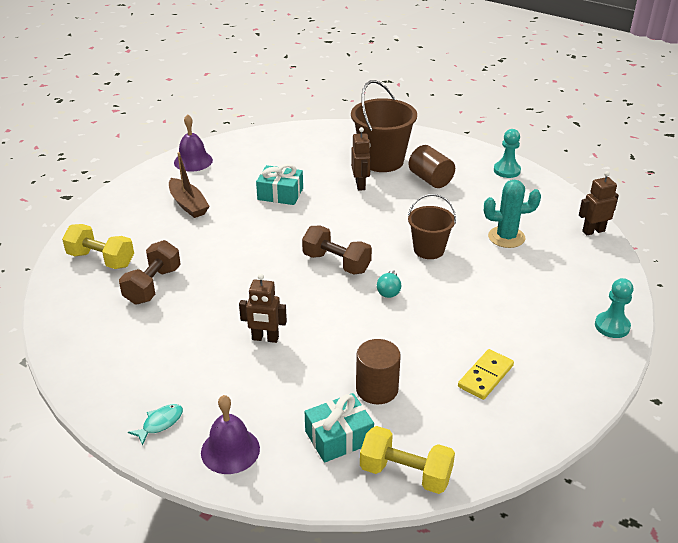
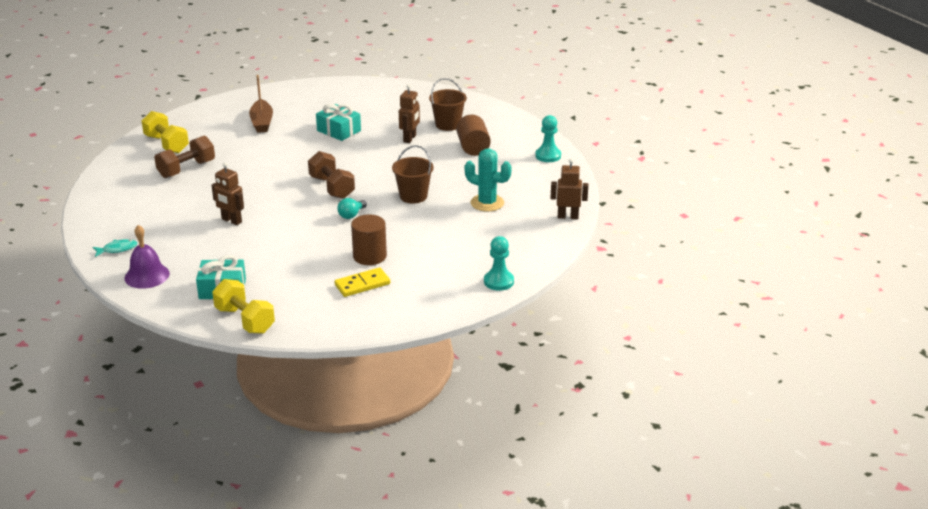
camera: 25 degrees right, 5 degrees down
(193, 161) = (295, 92): purple bell -> none
(377, 389) = (277, 270): brown cylinder -> brown cylinder (369, 256)
(382, 161) = (448, 125): brown bucket -> brown bucket, size x0.62

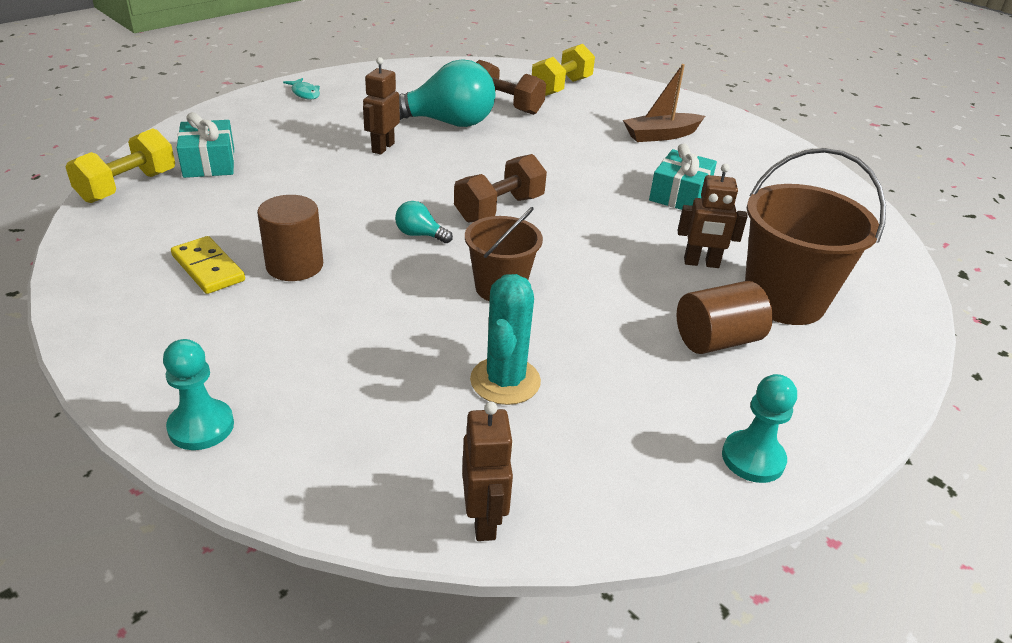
camera: 75 degrees right, 5 degrees up
(147, 275) = (245, 115): purple bell -> none
(204, 194) = (447, 123): none -> turquoise light bulb
(448, 125) = (784, 300): brown bucket -> brown bucket, size x1.62

